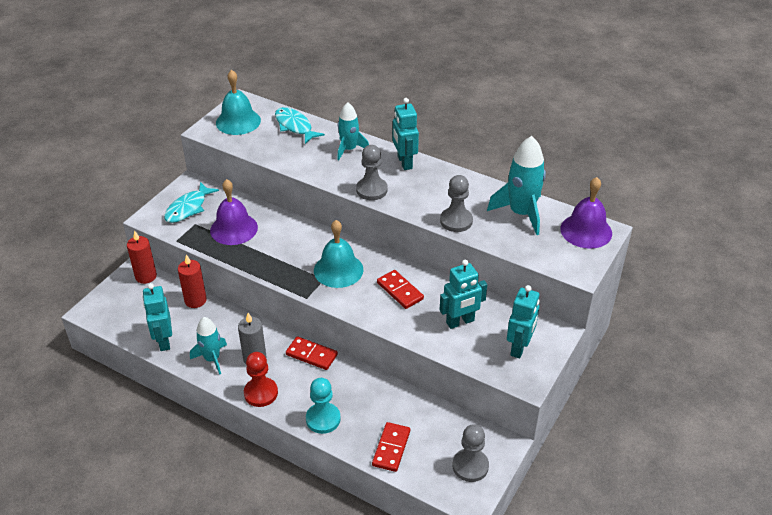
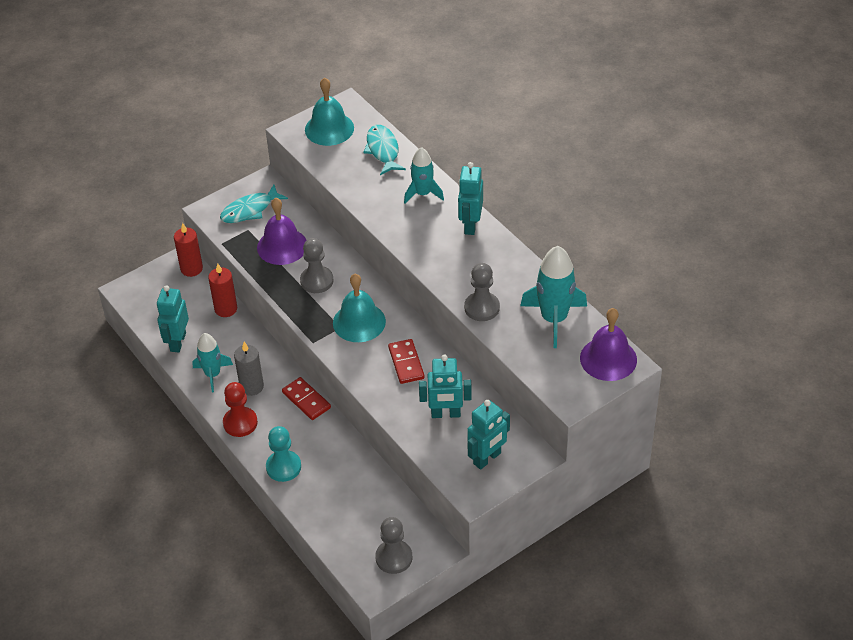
camera: 25 degrees right, 5 degrees up
(371, 190) = (418, 248): grey pawn -> grey pawn (316, 281)
(391, 448) = (331, 516): red domino -> none

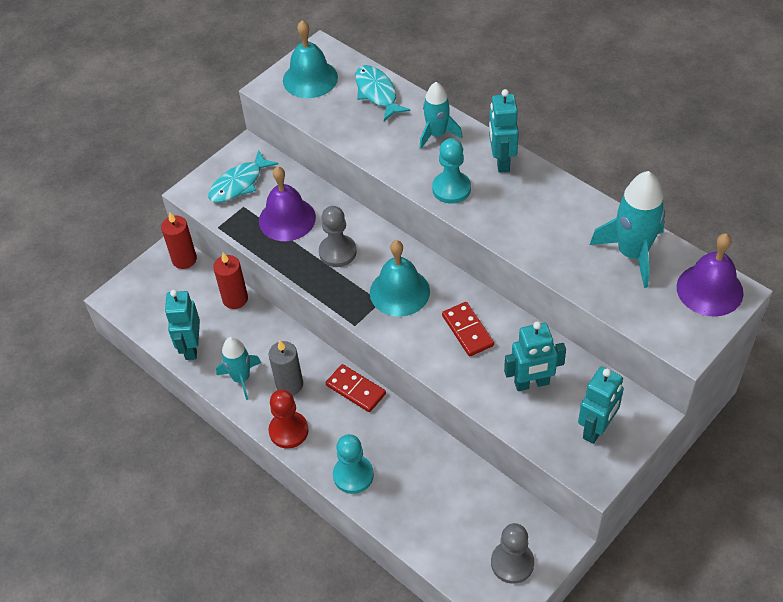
camera: 10 degrees left, 5 degrees up
(419, 241) = (451, 189): none -> turquoise pawn
(482, 308) = (547, 254): grey pawn -> none

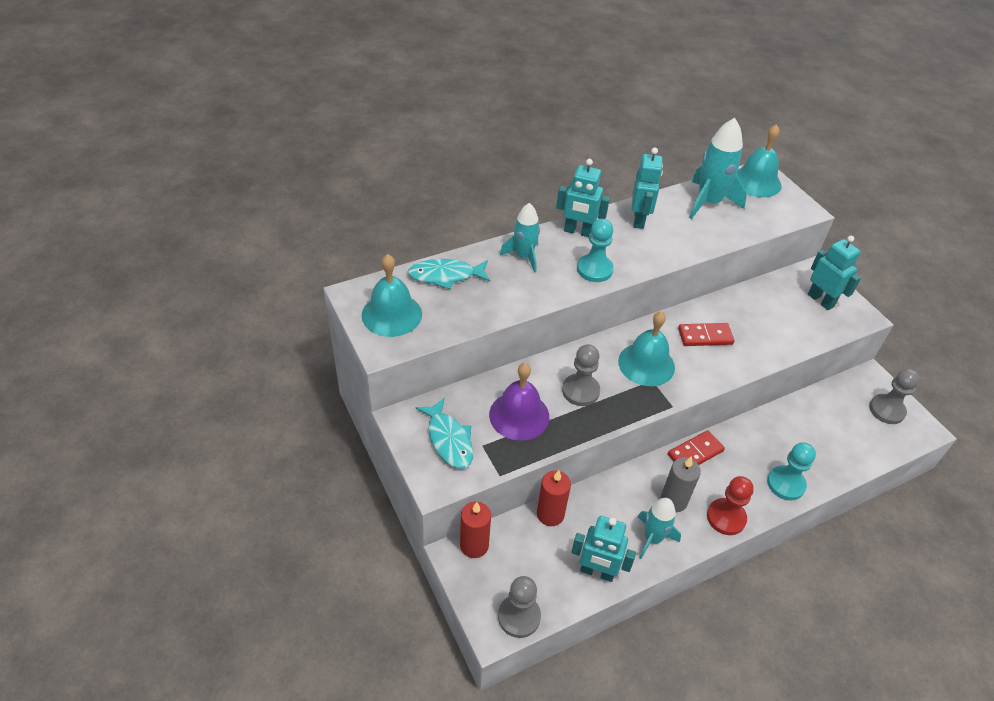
camera: 75 degrees left, 5 degrees down
(131, 308) = (519, 617): none -> grey pawn
(531, 383) = (770, 319): turquoise robot -> turquoise robot (639, 220)
(709, 289) = (756, 182): purple bell -> turquoise bell

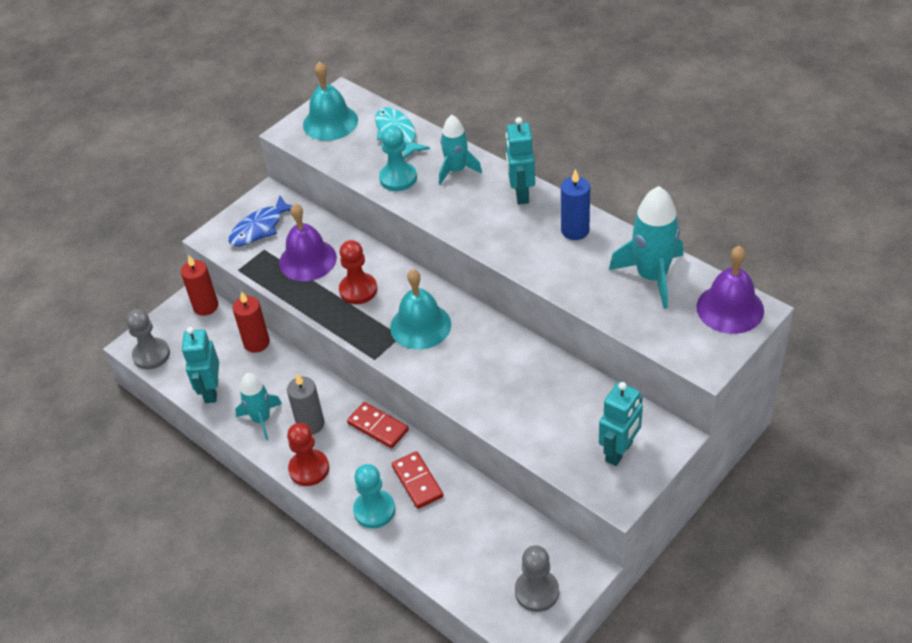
camera: 75 degrees right, 0 degrees up
(449, 440) = (260, 228): turquoise fish -> blue fish
(580, 391) = (358, 290): grey pawn -> red pawn
(594, 269) = (470, 221): turquoise pawn -> turquoise pawn (398, 178)
(639, 220) = (575, 230): turquoise robot -> blue candle
(705, 336) = (489, 361): red domino -> red domino (417, 481)
(756, 182) = (730, 308): turquoise bell -> purple bell

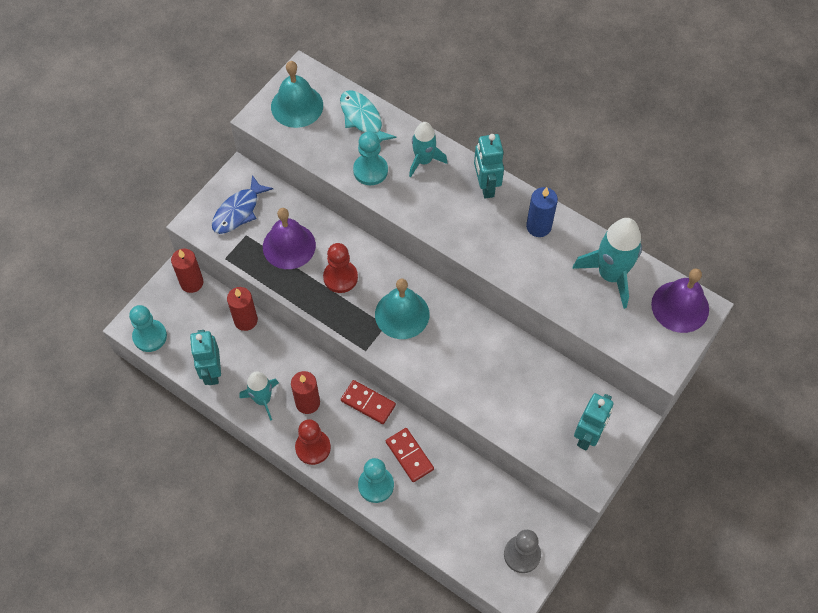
camera: 10 degrees left, 15 degrees up
(151, 355) = (150, 336): grey pawn -> turquoise pawn
(310, 424) = (307, 403): grey candle -> red candle

